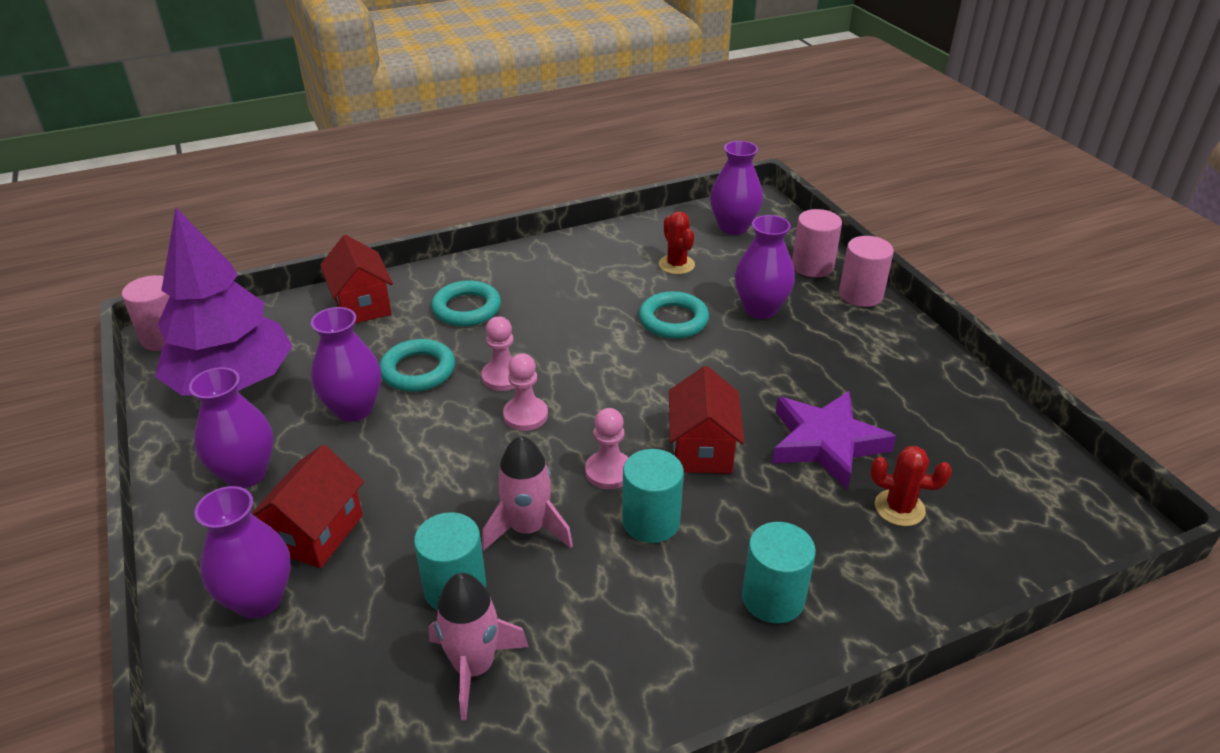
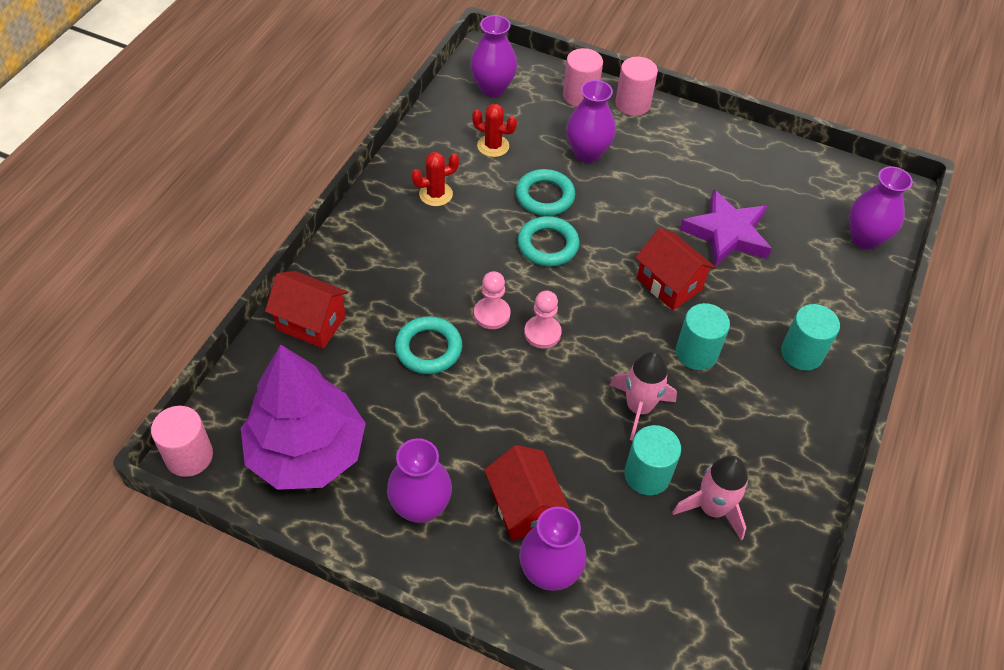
camera: 45 degrees left, 15 degrees up
(354, 409) = (425, 408): purple vase -> purple vase (865, 238)
(466, 309) = (394, 275): turquoise ring -> turquoise ring (548, 245)
(609, 472) = (637, 337): pink pawn -> none
(899, 508) = (802, 252): red cactus -> red cactus (436, 194)

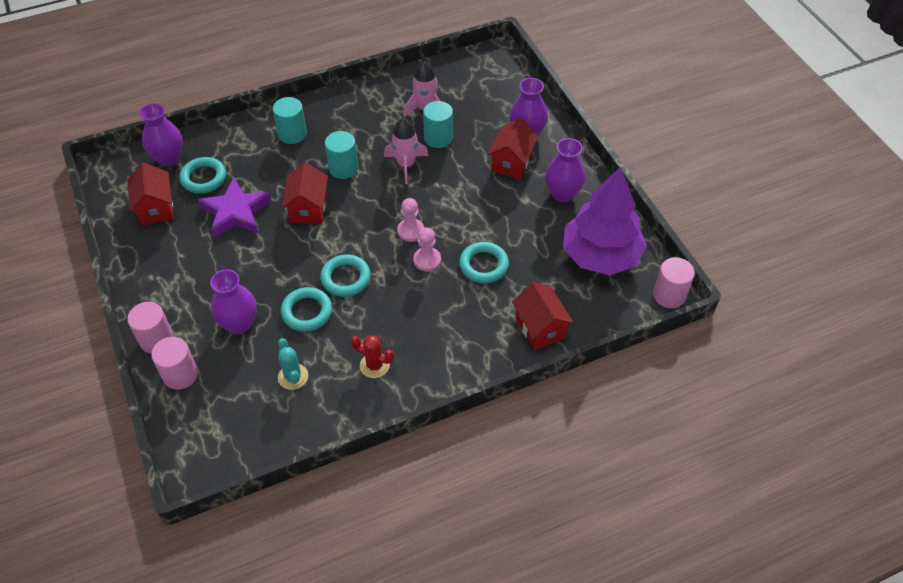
camera: 135 degrees left, 0 degrees up
(492, 88) = (231, 432): purple vase -> none
(493, 146) = (293, 377): red cactus -> turquoise cactus
(796, 189) = (156, 208): none -> red house
(804, 243) = (203, 178): none -> turquoise ring

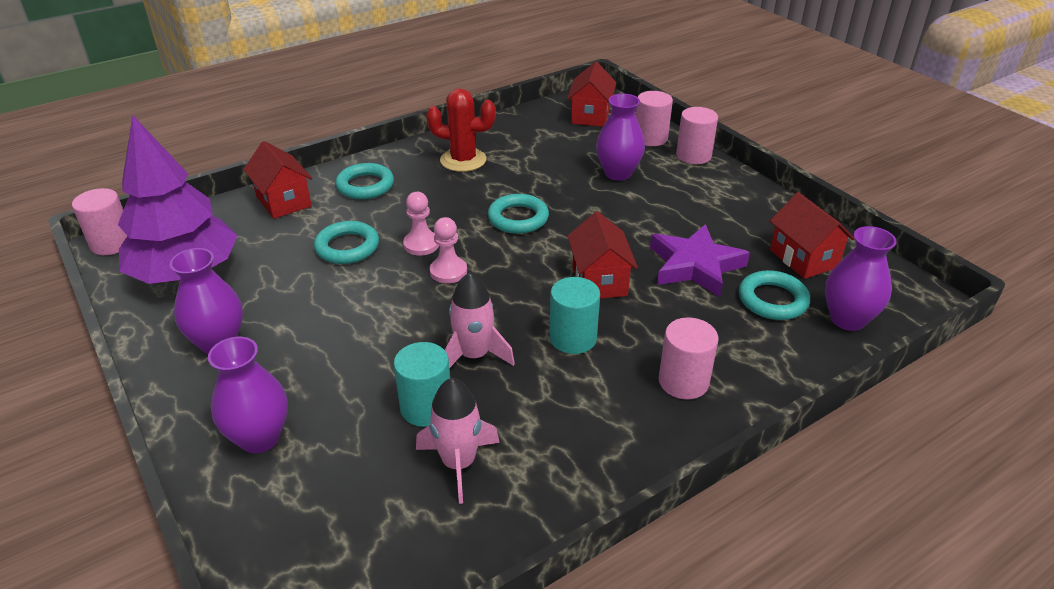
camera: 170 degrees right, 15 degrees down
(292, 134) = (683, 381): turquoise cylinder -> pink cylinder
(293, 377) = (541, 146): turquoise cactus -> none
(307, 312) = (550, 188): turquoise ring -> turquoise ring (365, 186)
(374, 365) = (463, 160): red cactus -> red cactus, size x1.50
(512, 162) = (295, 380): red house -> red house (590, 115)

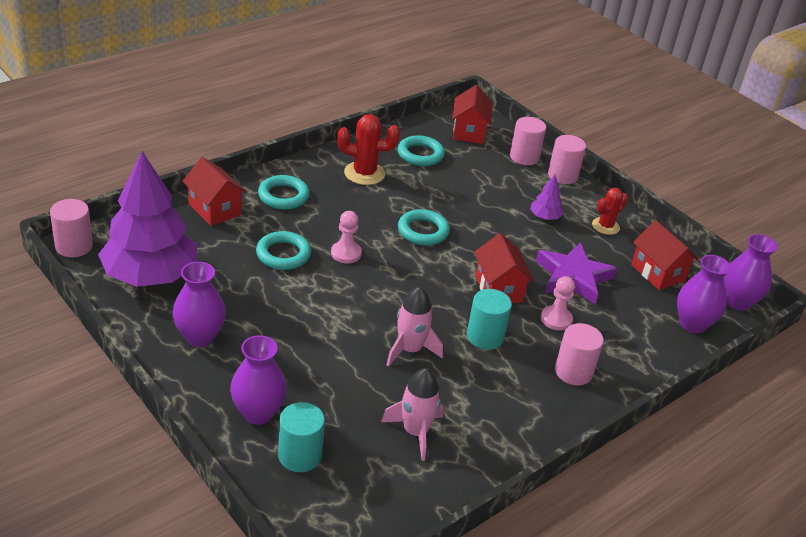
camera: 10 degrees left, 0 degrees up
(426, 407) = (381, 390): turquoise cylinder -> turquoise cylinder (300, 455)
(448, 271) = (374, 278): pink pawn -> pink pawn (556, 319)
(618, 173) = (500, 191): purple vase -> purple vase (738, 302)
(667, 199) = (544, 217): none -> purple tree
(741, 207) = (605, 226): none -> red cactus
(772, 300) = (635, 307): turquoise ring -> turquoise ring (420, 154)

